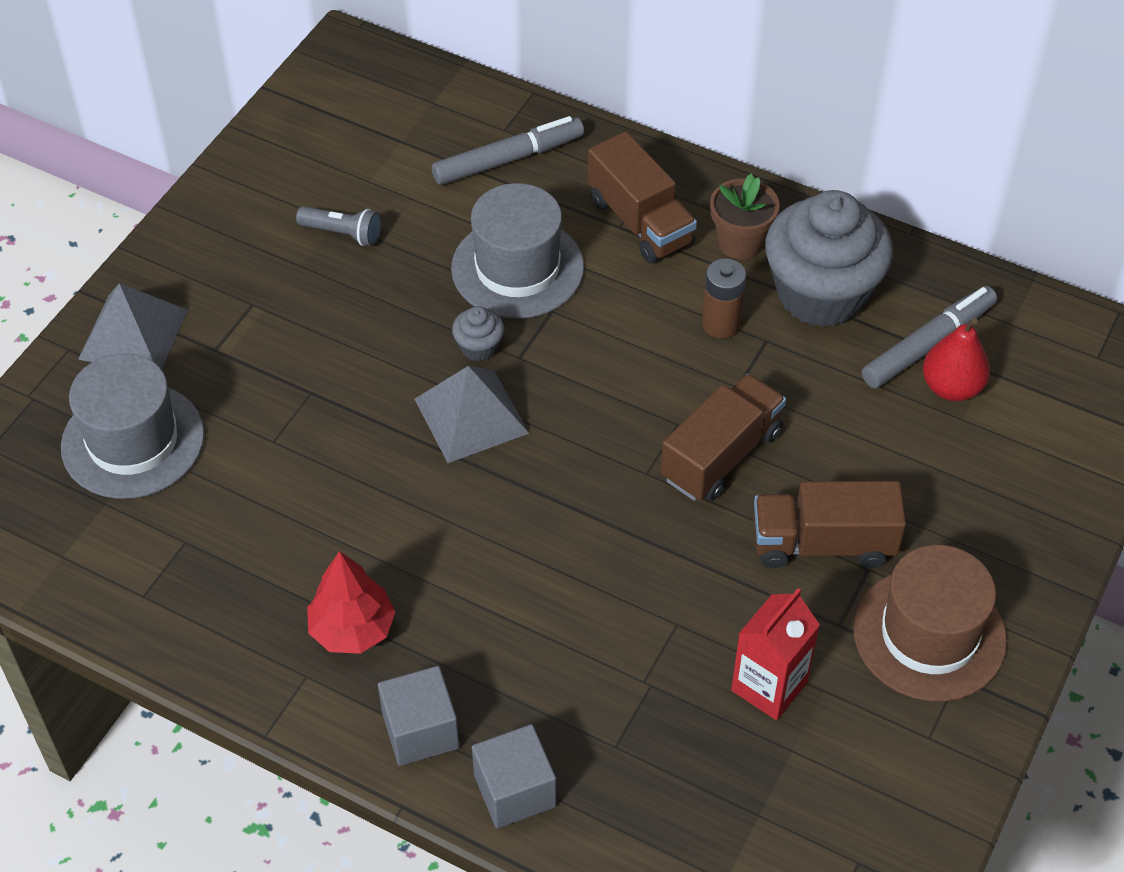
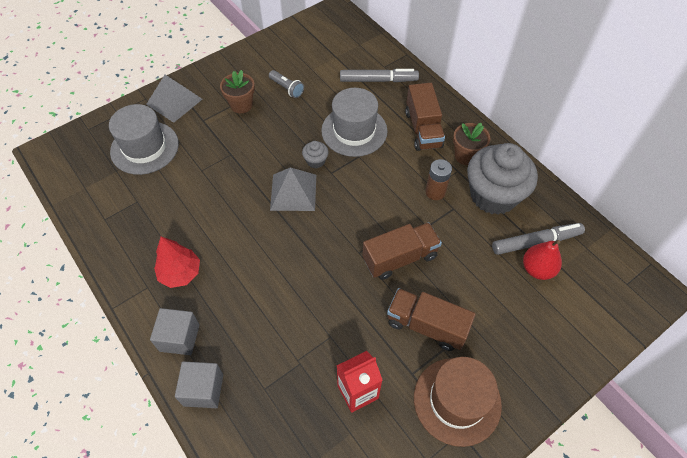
camera: 25 degrees right, 5 degrees up
(273, 295) = (241, 105): none -> brown flower pot

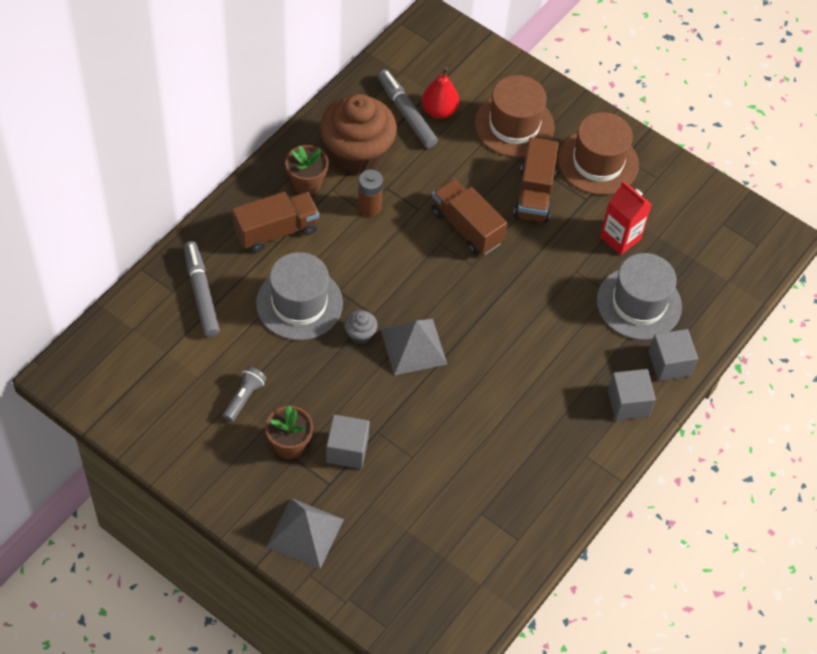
camera: 110 degrees left, 0 degrees up
(144, 147) = (397, 538): grey hat -> grey hat (639, 303)
(180, 273) = (558, 428): red tree -> none
(224, 134) = (347, 450): none -> grey cube
(493, 195) = (357, 153): grey cupcake -> brown cupcake
(514, 331) = (514, 125): none -> brown hat

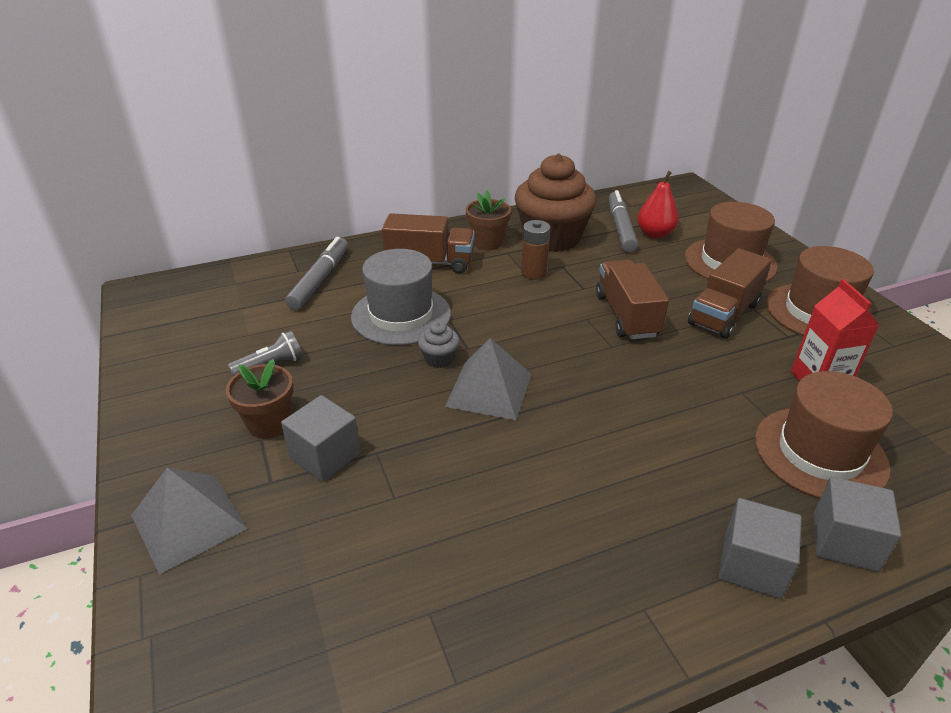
camera: 35 degrees right, 20 degrees down
(639, 303) = (820, 453): grey hat -> brown hat

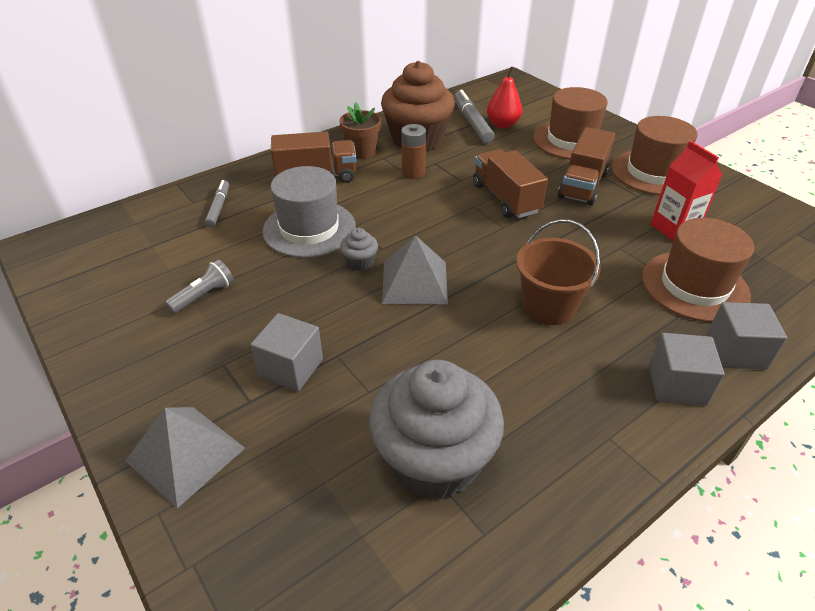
camera: 15 degrees left, 5 degrees up
(269, 424) = (226, 349): brown flower pot -> none
(320, 279) = (218, 207): grey marker -> grey marker, size x0.63
(433, 587) = (434, 460): none -> grey cupcake
(629, 444) = (548, 306): none -> brown bucket

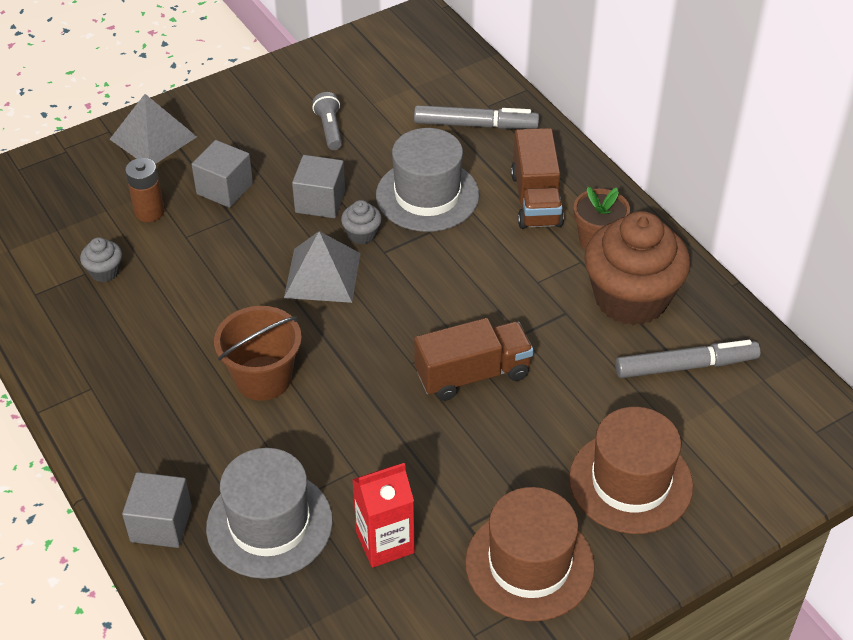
camera: 95 degrees right, 5 degrees up
(204, 295) = (330, 129): grey flashlight -> grey flashlight turned 150 degrees counterclockwise
(218, 207) = (475, 125): grey marker -> grey marker, size x1.59
(413, 173) = (541, 288): brown battery -> brown battery (149, 212)
(434, 460) = (105, 272): grey cupcake -> grey cupcake, size x0.41
(502, 124) = (681, 403): red pear -> none
(582, 185) = (499, 465): brown truck -> none
(677, 385) = (132, 456): grey cube -> grey cube (320, 201)
(694, 286) = (269, 524): brown hat -> grey hat

